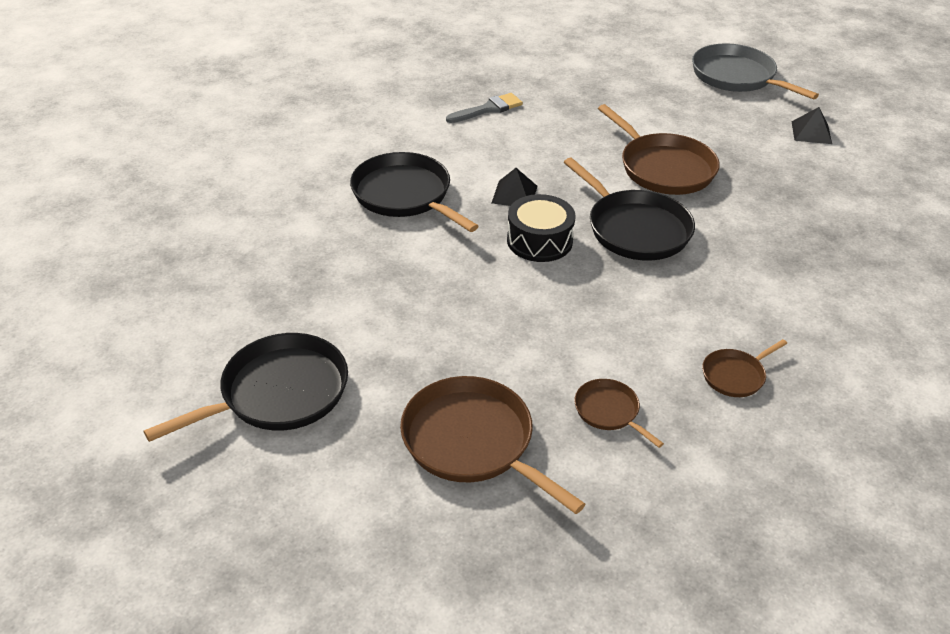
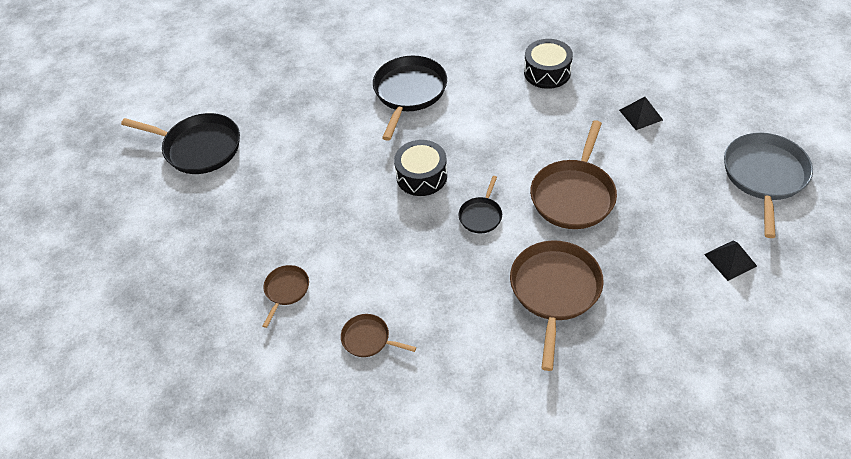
camera: 60 degrees right, 10 degrees up
(472, 442) = (218, 243): brown pan -> brown pan (554, 290)
(488, 109) = (547, 72): grey brush -> black drum
(514, 194) = (460, 138): black pyramid -> black pyramid (640, 115)
(635, 229) = (481, 216): black pan -> black pan, size x0.51

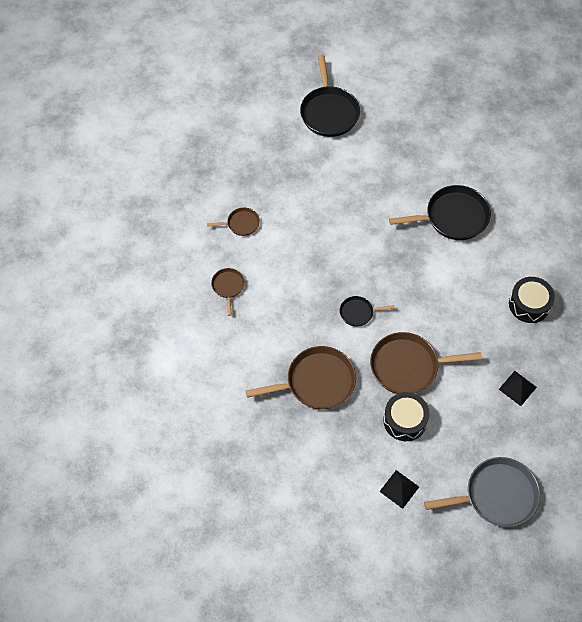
camera: 60 degrees right, 10 degrees up
(421, 176) = (375, 260): black drum -> black drum (405, 420)

